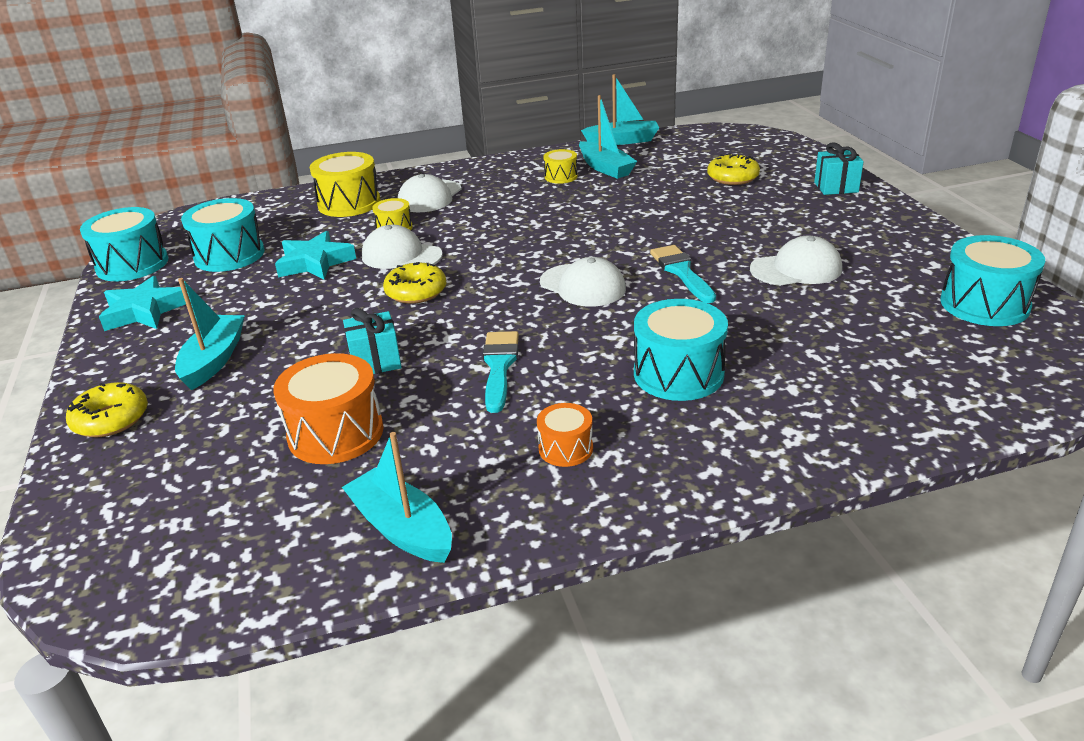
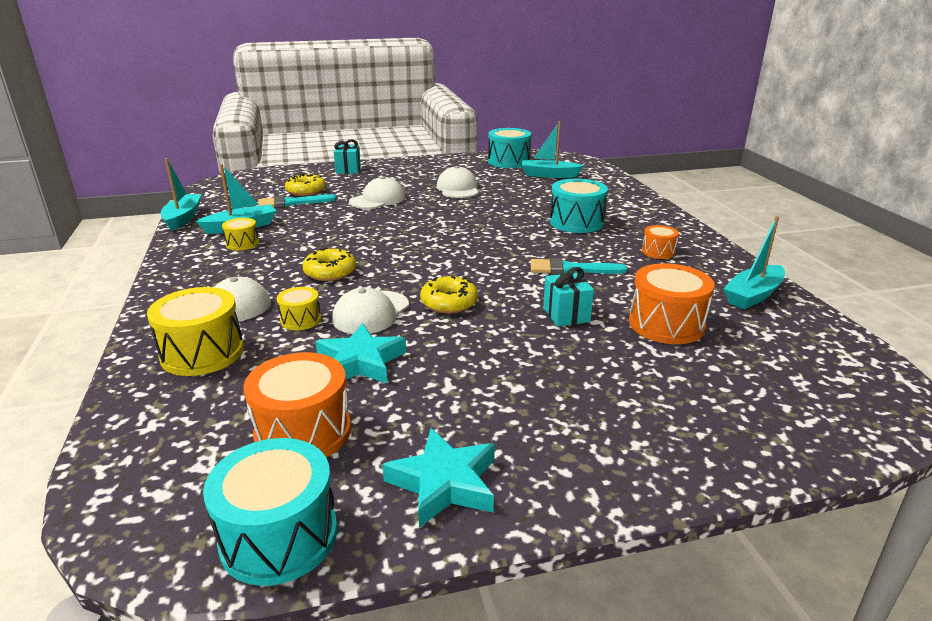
camera: 90 degrees left, 5 degrees down
(111, 419) = (683, 453): yellow donut -> yellow donut (330, 272)
(214, 360) = (565, 401): turquoise boat -> turquoise boat (549, 175)
(229, 255) = (303, 432): turquoise drum -> orange drum
(583, 286) = (460, 242): white cap -> white cap (378, 199)
(681, 272) = (450, 214): turquoise brush -> turquoise brush (292, 203)

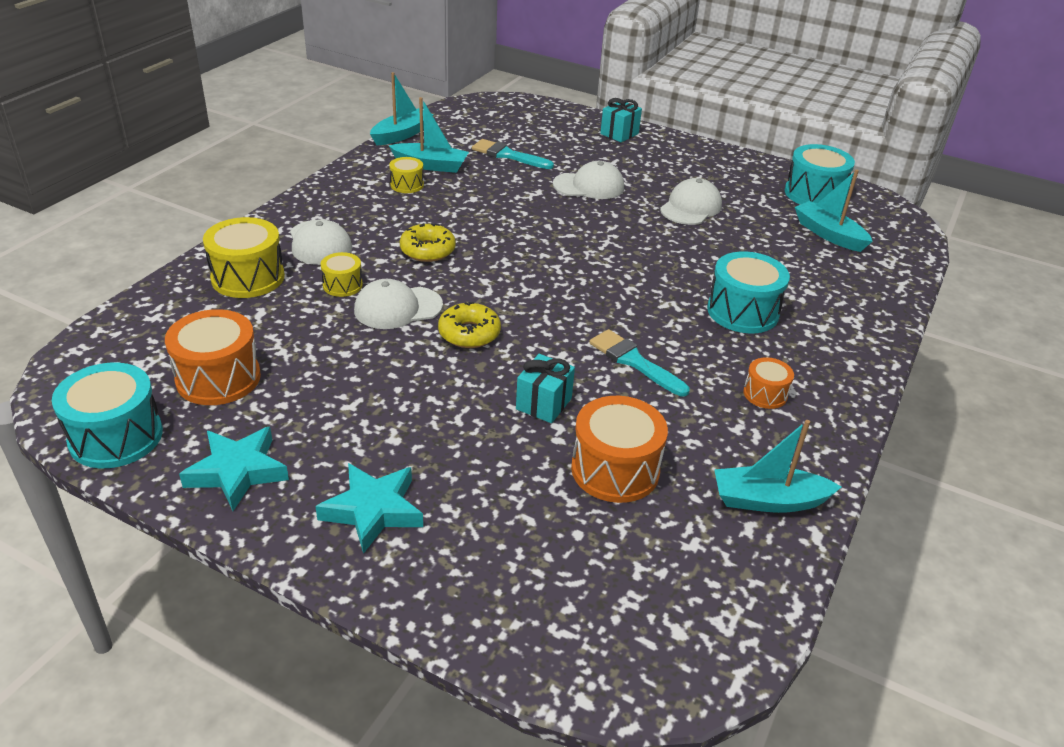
camera: 40 degrees right, 10 degrees up
(306, 191) = (540, 145): yellow donut -> none
(361, 362) = (327, 347): turquoise star -> turquoise star (373, 510)

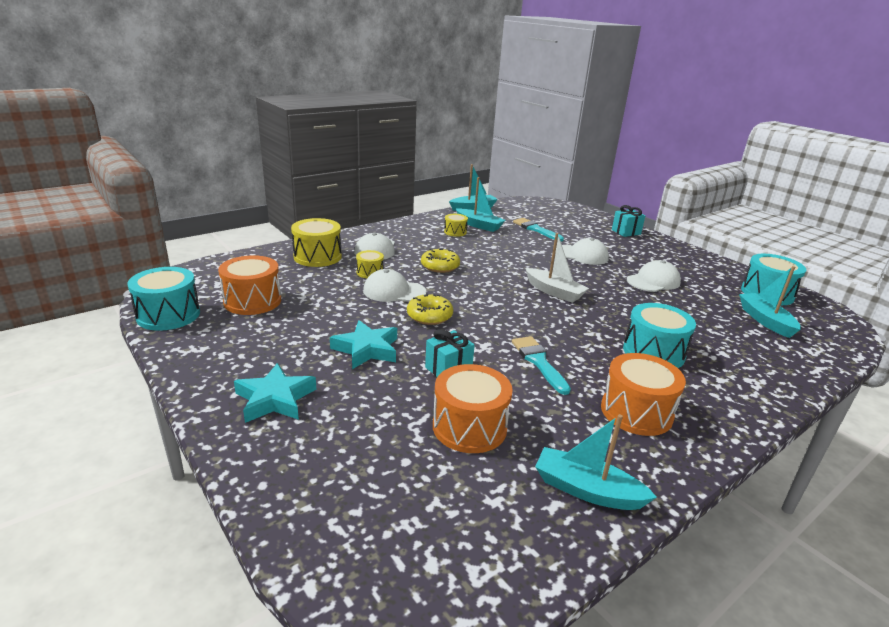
camera: 25 degrees right, 10 degrees down
(237, 471) = (215, 352): turquoise star -> turquoise star (367, 349)
(591, 254) = (554, 292): none -> white boat
(765, 394) = (636, 412): orange drum -> orange drum, size x1.82

